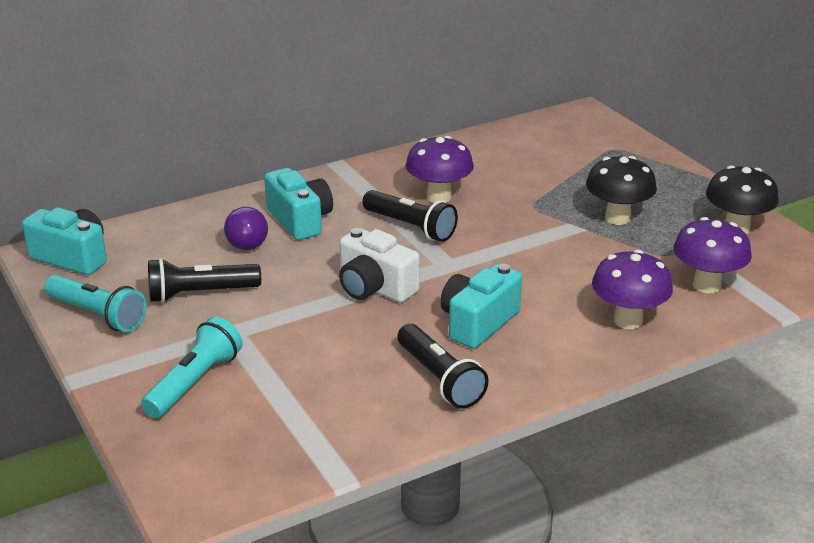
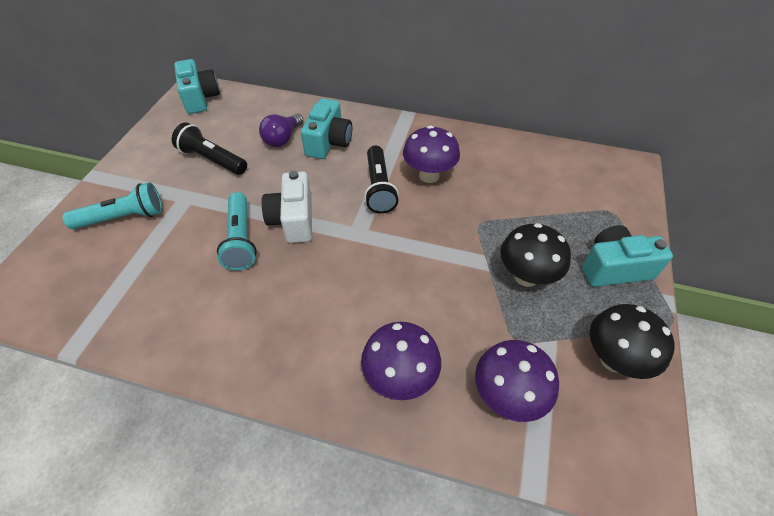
camera: 45 degrees right, 20 degrees up
(98, 315) = (156, 141): turquoise flashlight -> turquoise flashlight (241, 239)
(439, 379) = (221, 321): black flashlight -> none
(478, 323) = (306, 295): turquoise camera -> turquoise camera (614, 268)

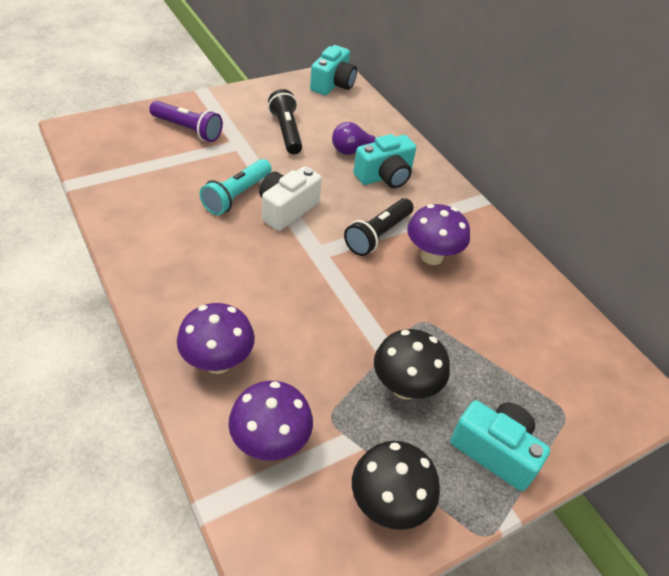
camera: 40 degrees right, 5 degrees down
(123, 218) = (188, 130): turquoise flashlight -> purple flashlight

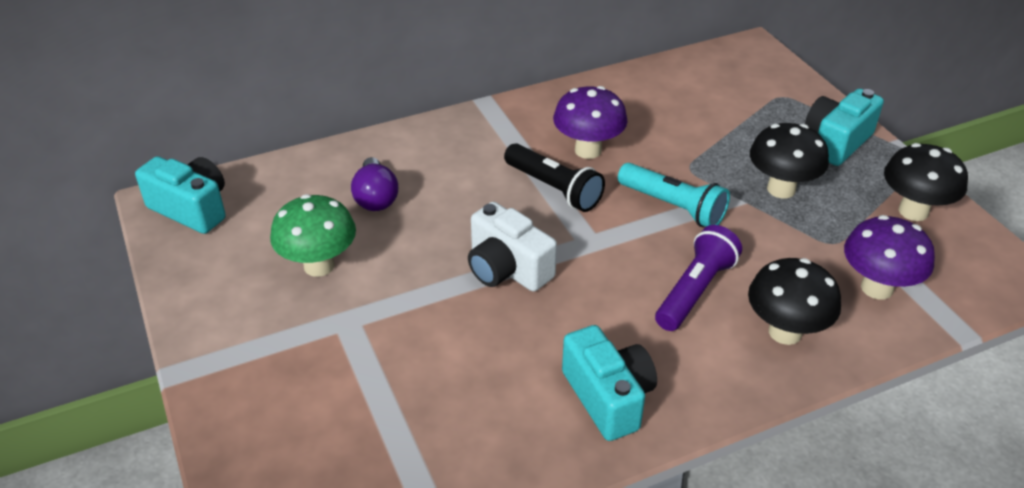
camera: 80 degrees left, 5 degrees down
(188, 130) = (296, 388): purple flashlight -> purple flashlight (695, 291)
(218, 362) = (785, 332): purple mushroom -> black mushroom
(237, 195) = (477, 321): turquoise flashlight -> turquoise flashlight (673, 207)
(286, 131) = (319, 265): black flashlight -> green mushroom
(385, 176) = (436, 173): turquoise camera -> turquoise camera (608, 397)

